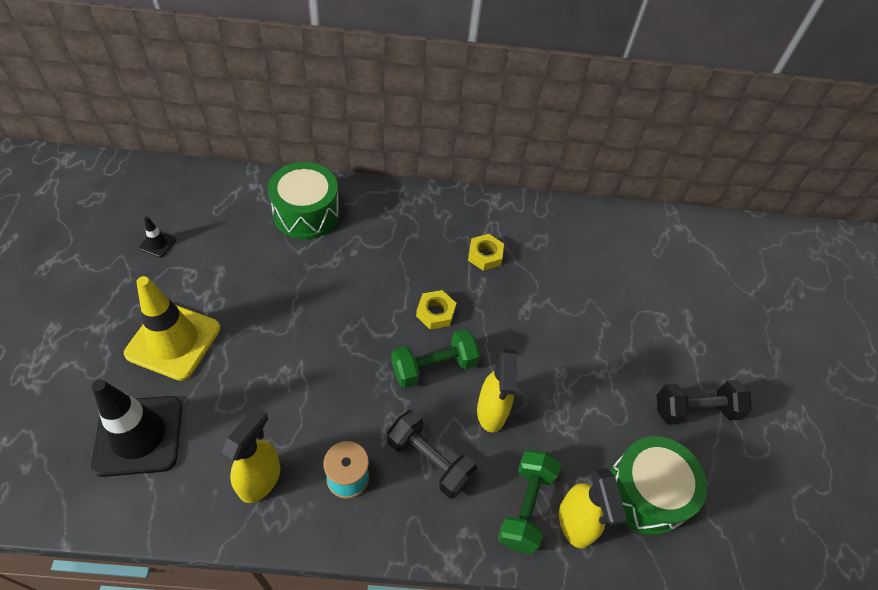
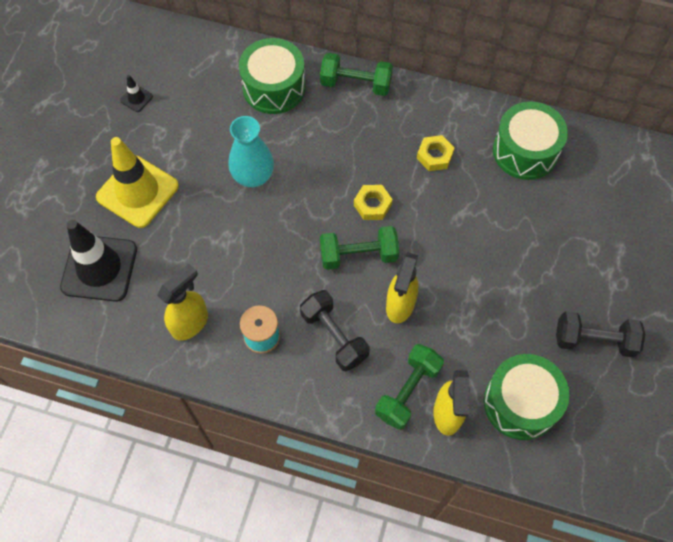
camera: 20 degrees right, 10 degrees up
(302, 304) = (253, 176): none -> turquoise vase
(389, 199) = (356, 84): none -> green dumbbell
(569, 238) = (525, 151): none -> green drum

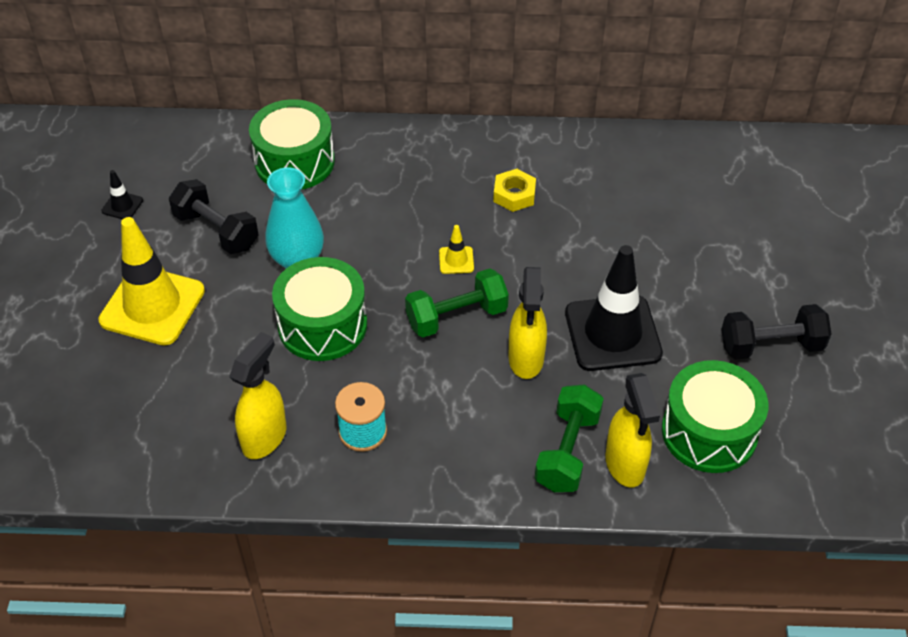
camera: 15 degrees left, 15 degrees down
(99, 268) = (125, 401): black traffic cone -> black traffic cone (612, 333)
(334, 336) = (455, 411): black dumbbell -> black dumbbell (216, 231)
(356, 84) = (394, 140): green dumbbell -> none
(372, 205) = (456, 260): yellow nut -> yellow traffic cone
(525, 151) = (619, 169): green drum -> green drum (322, 325)

